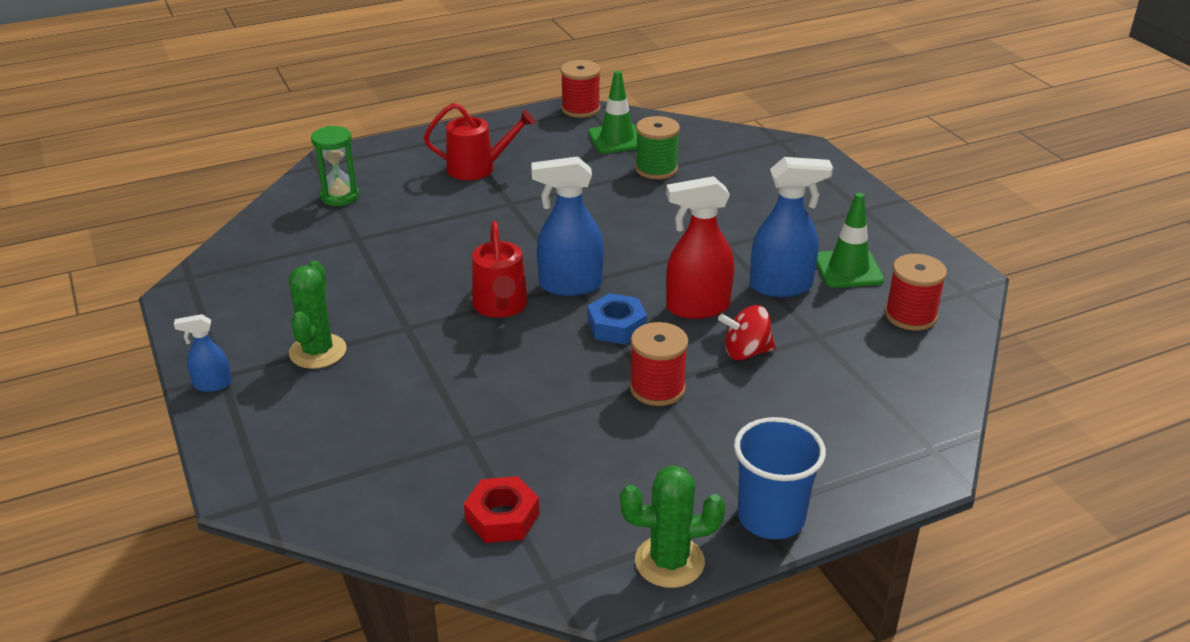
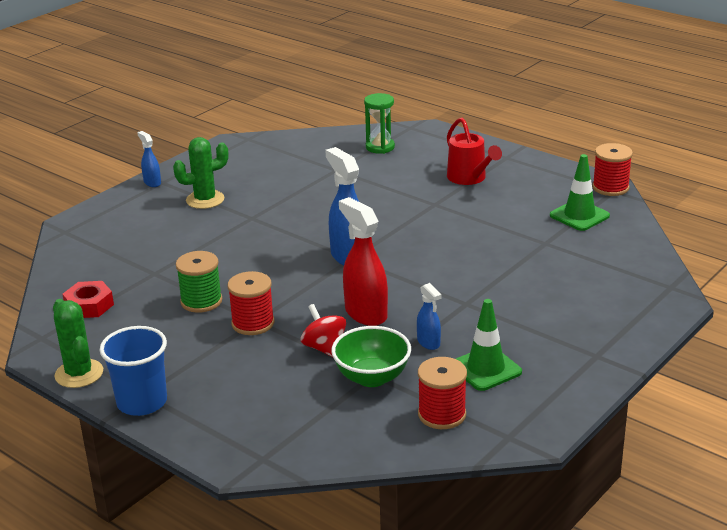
camera: 65 degrees right, 5 degrees down
(501, 306) = (301, 240): red watering can -> none
(616, 326) = (314, 288): blue nut -> none
(656, 169) = (551, 244): green spool -> green spool (201, 301)
(781, 286) = (428, 343): blue spray bottle -> blue spray bottle, size x0.53
(822, 337) = (372, 377): none -> green bowl

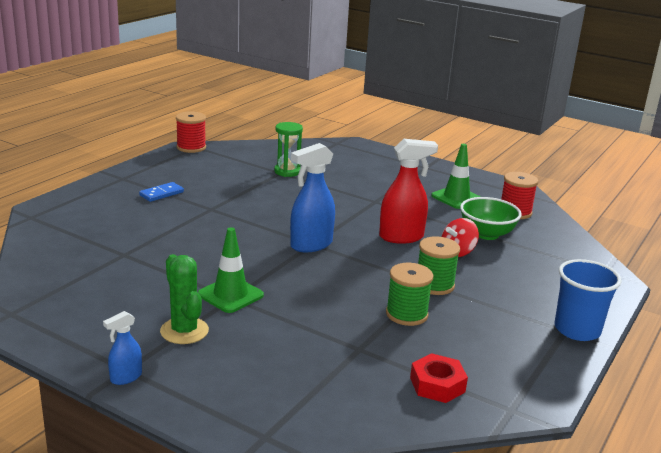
camera: 100 degrees left, 5 degrees down
(79, 374) = (558, 372): green cactus -> none
(253, 323) = (434, 285): red spool -> green spool
(365, 313) = (401, 237): red spray bottle -> red spray bottle turned 150 degrees counterclockwise
(380, 147) = (76, 232): green hourglass -> green hourglass (287, 171)
(428, 343) = (433, 215): blue spray bottle -> none
(469, 178) = (161, 194): red watering can -> blue domino
(579, 216) = (237, 159): green traffic cone -> green traffic cone (230, 295)

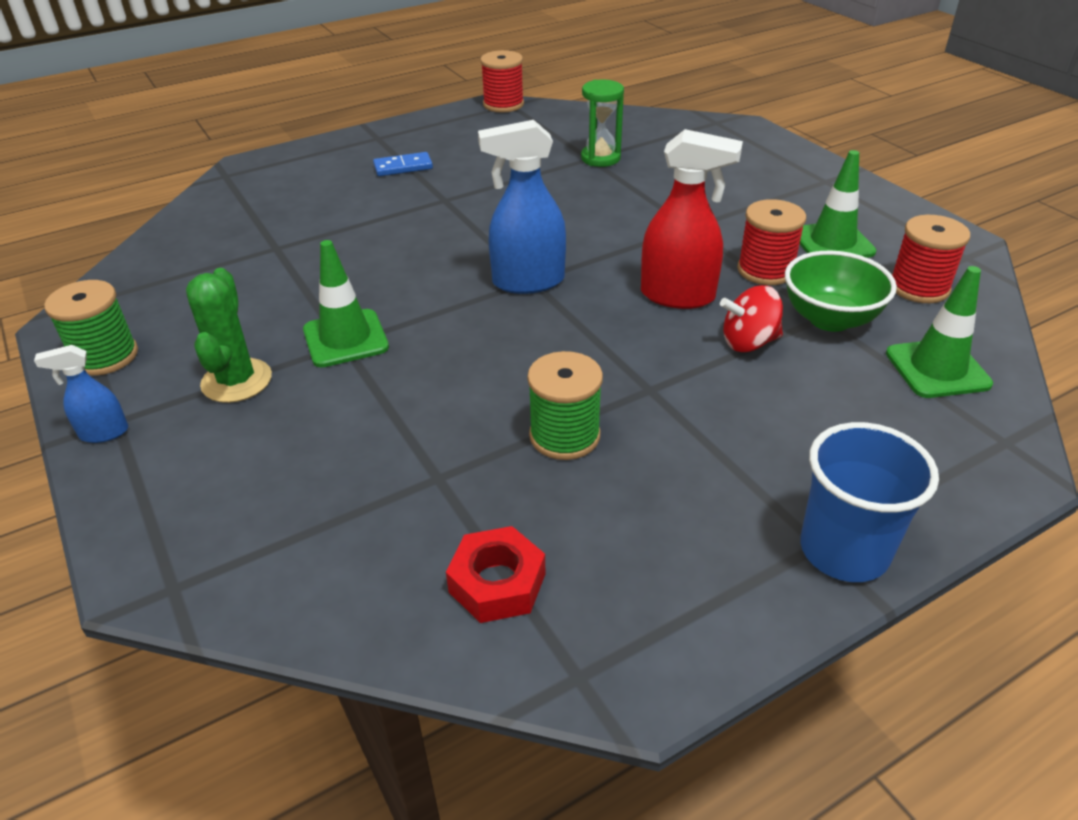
camera: 30 degrees right, 15 degrees up
(434, 285) = (657, 393): green spool -> green spool (105, 356)
(435, 217) = (765, 270): none -> red spool
(553, 247) = (937, 369): none -> green traffic cone

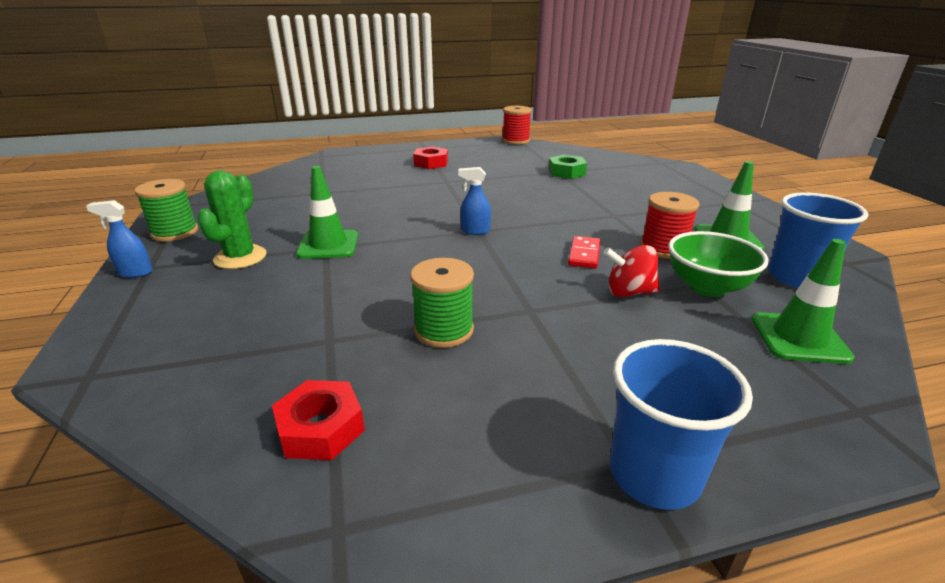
camera: 15 degrees right, 10 degrees down
(403, 167) = (431, 163): blue domino -> red nut
(527, 282) = (475, 231): blue spray bottle -> blue spray bottle, size x0.53
(600, 158) = (566, 172): green hourglass -> green nut
(678, 296) = (584, 254): red spray bottle -> red domino
(919, 287) = (797, 277): red spool -> blue cup

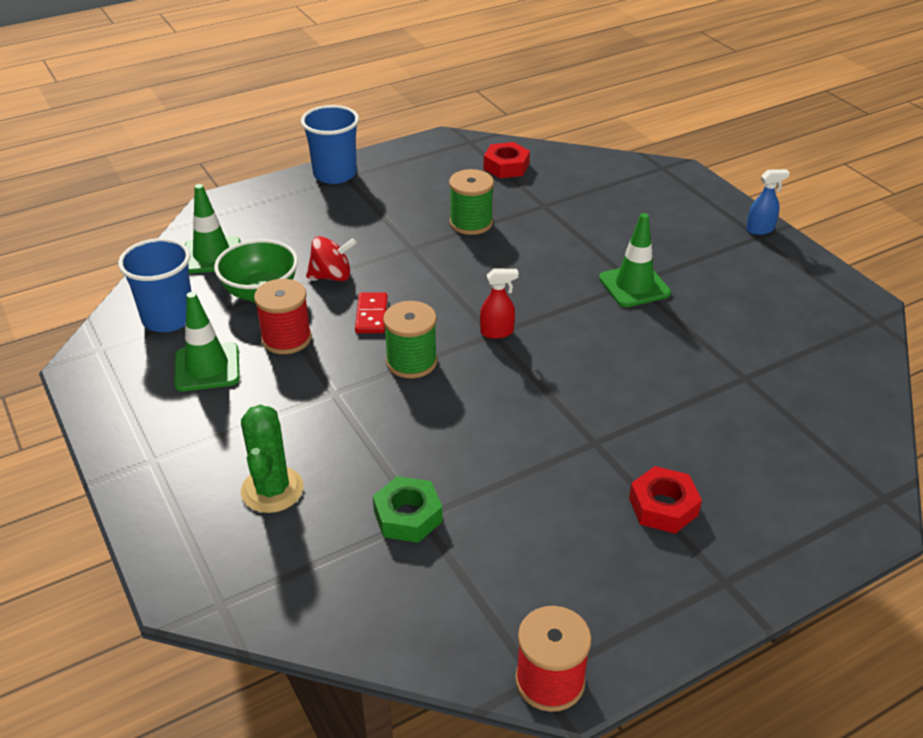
camera: 165 degrees right, 10 degrees up
(175, 232) = (808, 277): green spool -> green spool (411, 362)
(240, 257) = (697, 258): green cactus -> green cactus (272, 490)
(475, 231) = (497, 332): blue spray bottle -> red spray bottle

